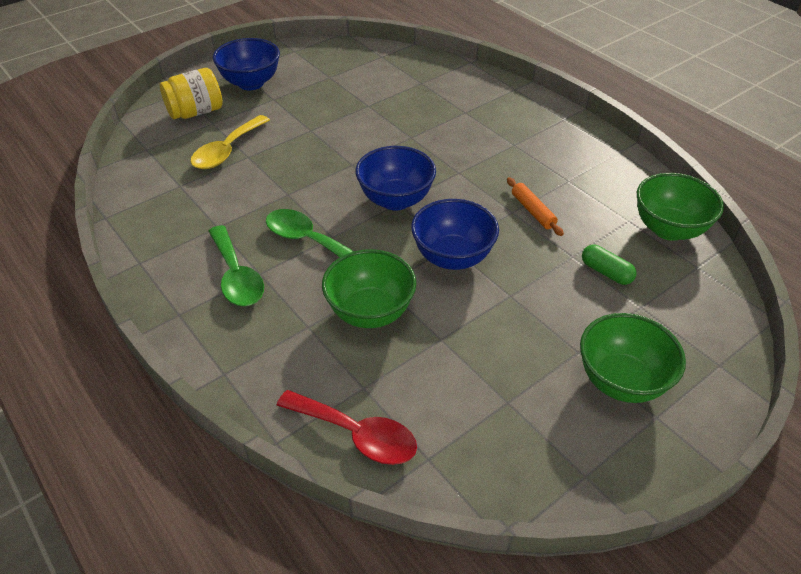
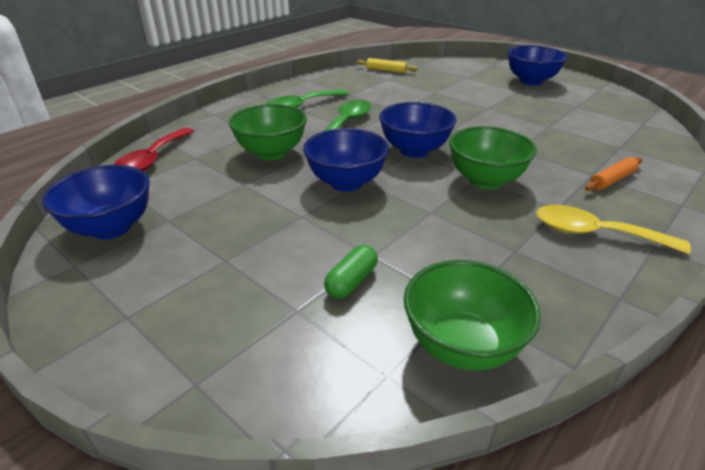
camera: 80 degrees right, 10 degrees down
(147, 182) = (386, 70): none -> yellow rolling pin
(196, 112) = (474, 71): yellow jar -> none
(227, 151) = (436, 85): yellow spoon -> yellow spoon (595, 233)
(519, 453) = (111, 228): none -> blue bowl
(532, 211) = (439, 225): orange rolling pin -> orange rolling pin (612, 180)
(621, 381) = (181, 290): green bowl -> green bowl (485, 180)

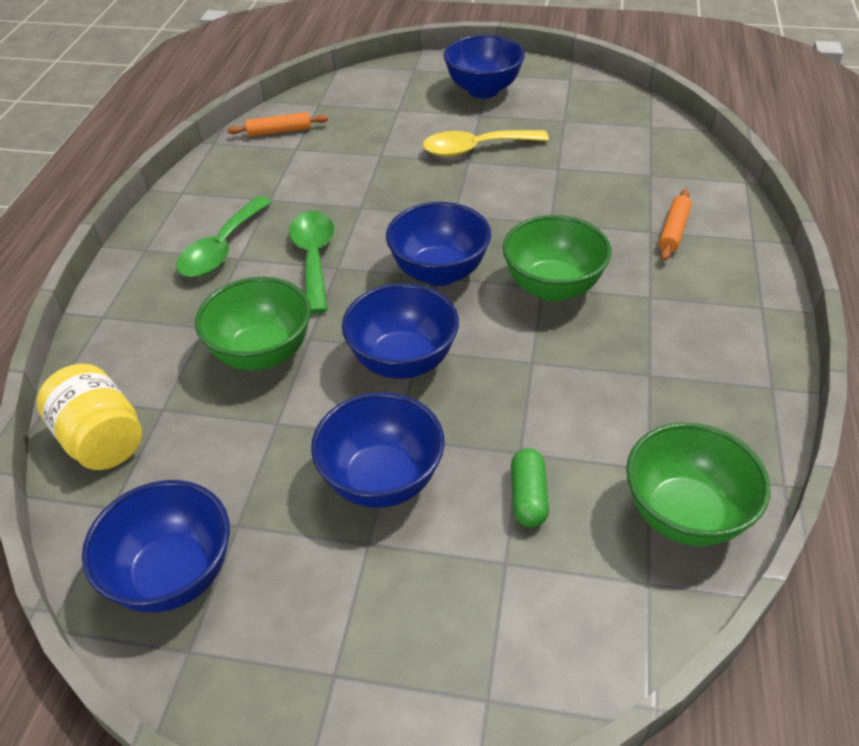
camera: 30 degrees left, 10 degrees up
(152, 159) = (101, 440): red spoon -> yellow jar
(269, 233) = (382, 480): none -> blue bowl
(386, 70) = (279, 131): yellow rolling pin -> orange rolling pin
(595, 233) = (704, 316): yellow spoon -> yellow spoon (475, 149)

